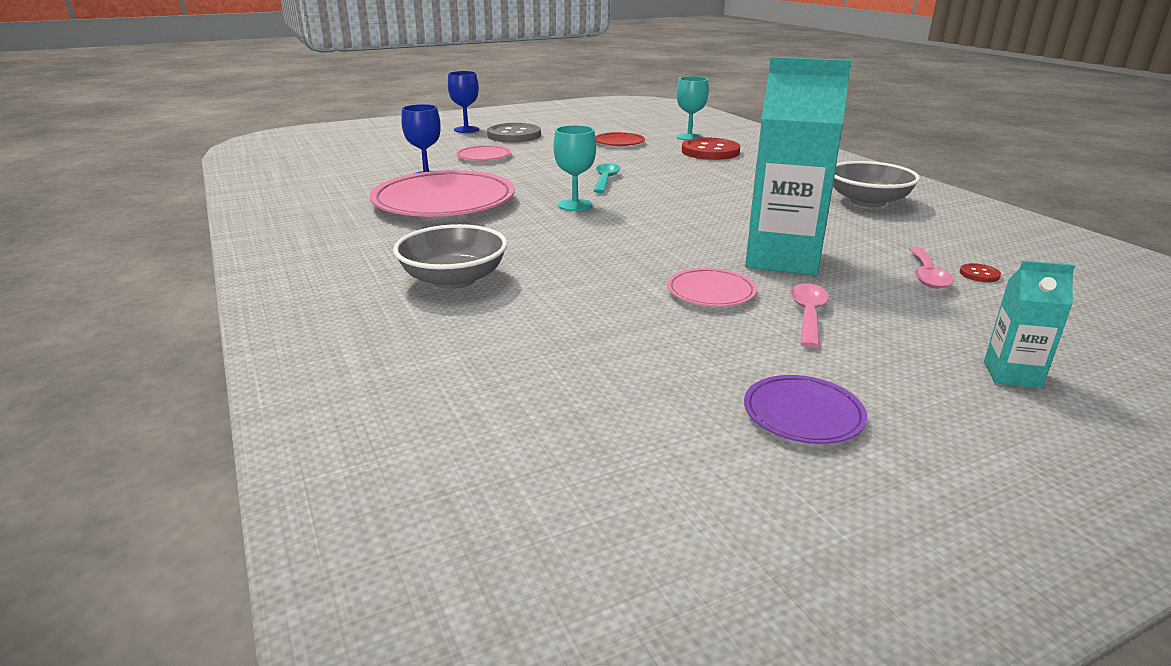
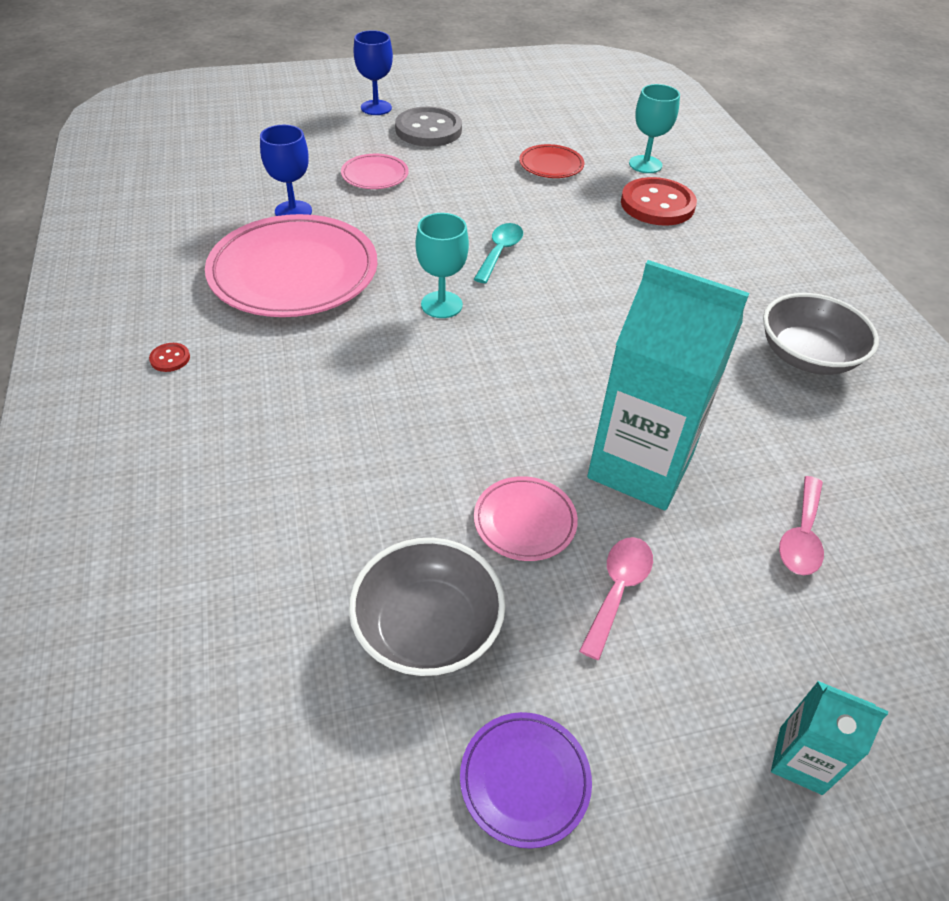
camera: 10 degrees right, 20 degrees up
(454, 279) = (250, 440): grey bowl -> grey bowl (427, 628)
(979, 274) = (869, 546): red button -> red button (170, 358)

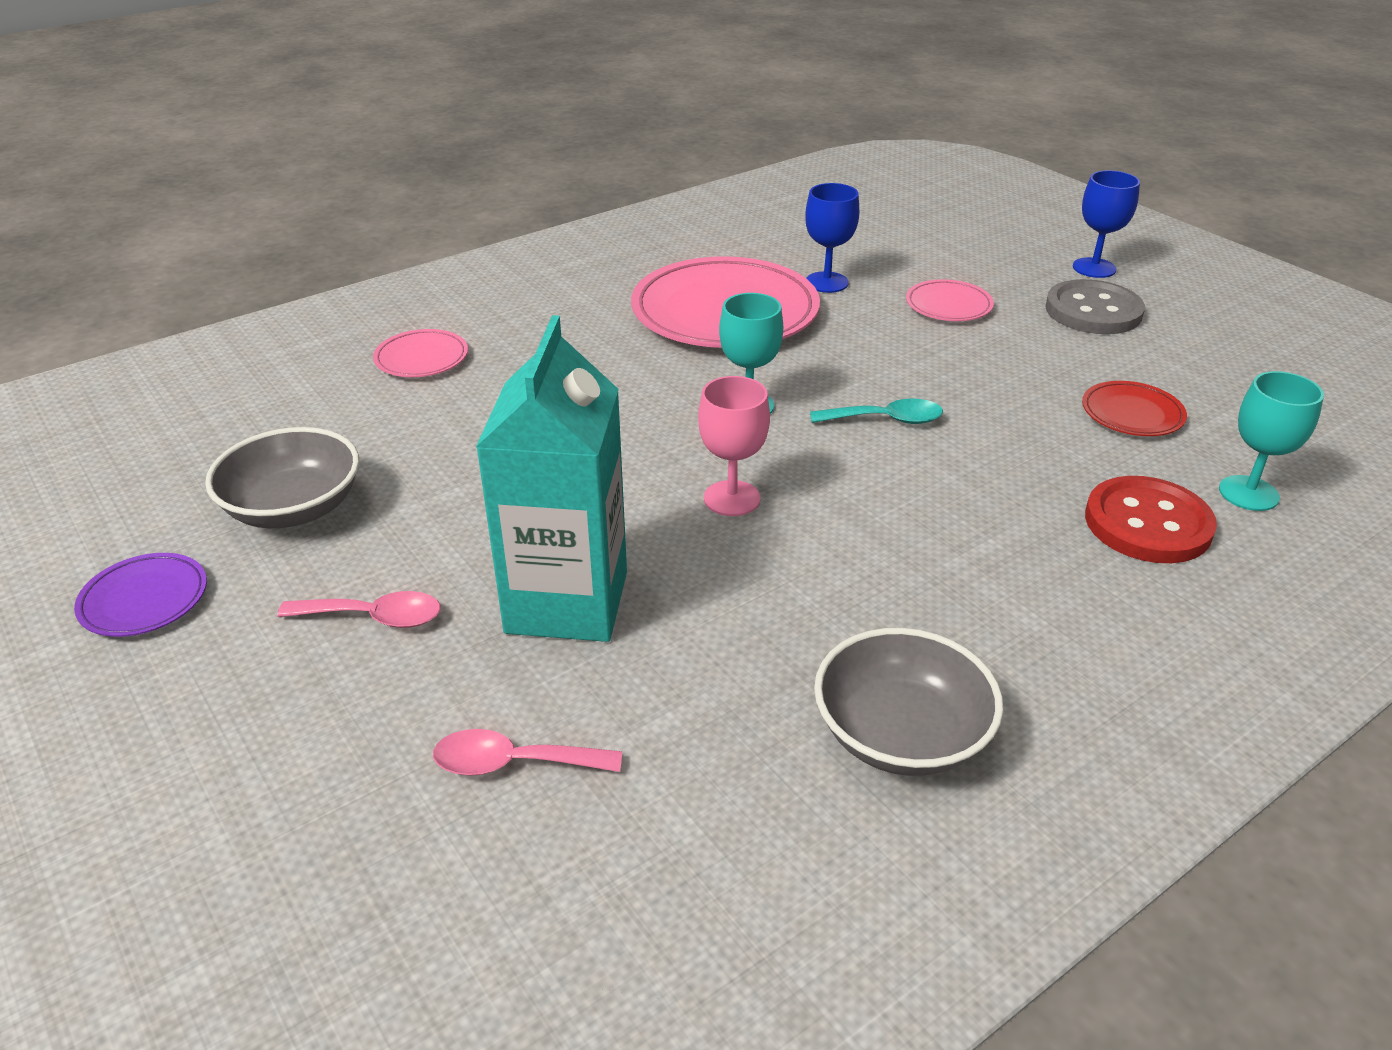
camera: 70 degrees right, 10 degrees down
(170, 358) = (555, 295): red button -> none
(525, 521) = (444, 535): pink plate -> pink plate (421, 358)
(554, 349) = (732, 498): none -> pink goblet
(800, 760) = (182, 793): turquoise carton -> none

